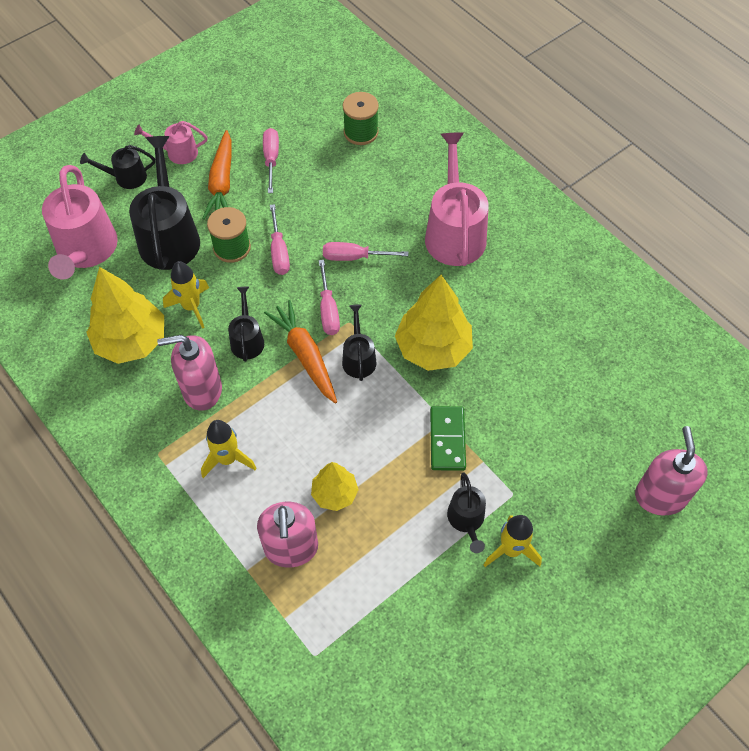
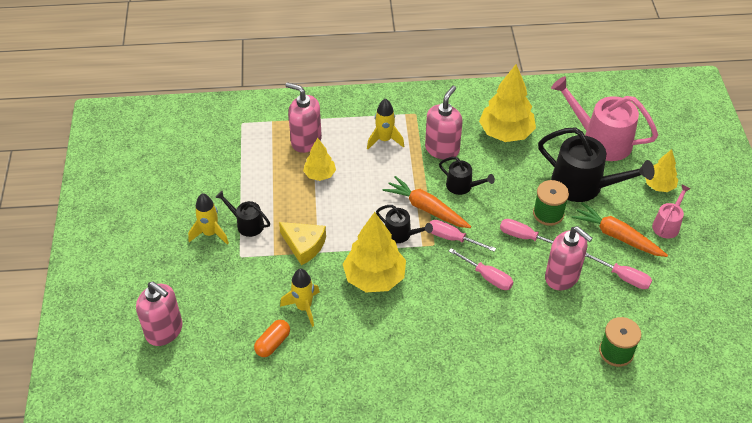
camera: 125 degrees right, 10 degrees down
(126, 177) = (659, 186): black watering can -> yellow tree
(191, 307) = (511, 171): yellow rocket -> yellow rocket (304, 307)
(305, 355) = (426, 208): orange carrot -> orange carrot turned 150 degrees counterclockwise
(307, 202) = (562, 277): none -> pink soap dispenser
(354, 257) = (487, 277): pink screwdriver -> pink screwdriver turned 90 degrees clockwise
(447, 439) = (304, 245): green domino -> yellow cheese
(454, 233) = (463, 352): pink watering can -> none
(582, 386) = (273, 343): none -> orange capsule

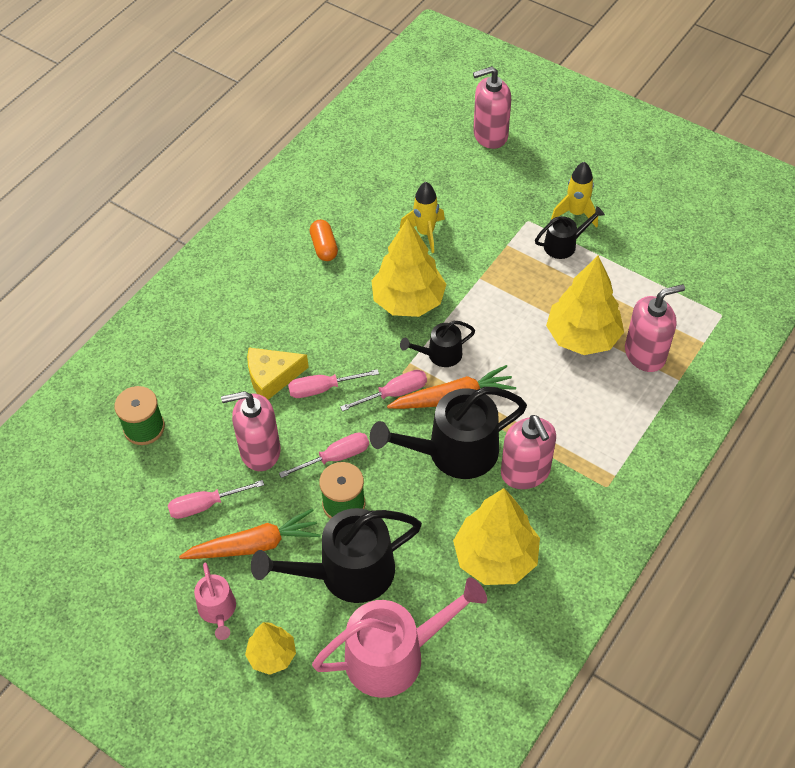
camera: 130 degrees right, 5 degrees up
(273, 343) = (408, 194): orange capsule -> orange capsule (324, 247)
(304, 245) = (497, 272): yellow cheese -> yellow cheese (272, 377)
(320, 174) = (582, 337): yellow tree -> yellow tree, size x1.78
(384, 140) = (587, 426): yellow rocket -> none
(462, 186) = (454, 452): black watering can -> black watering can, size x1.93

